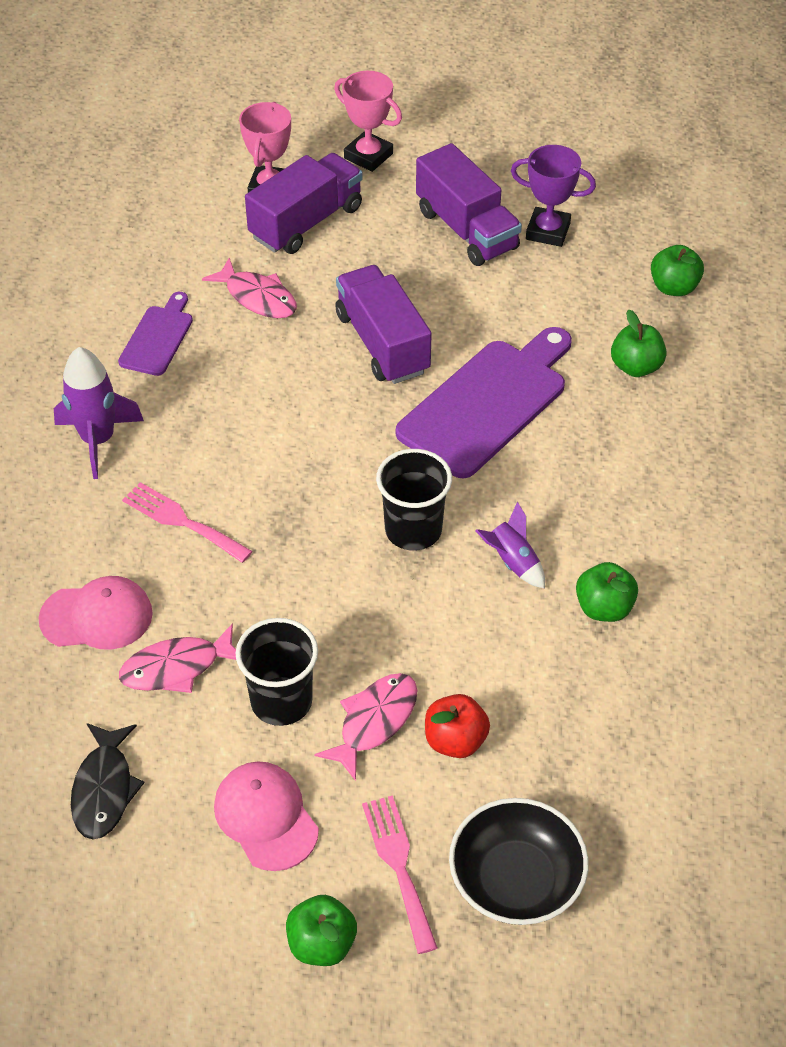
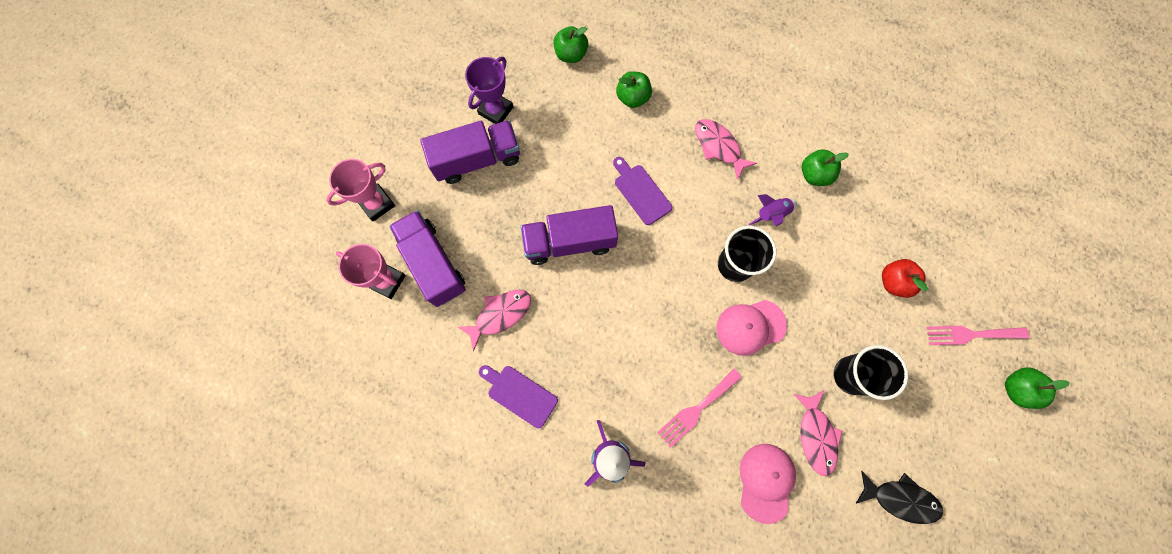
camera: 75 degrees left, 25 degrees up
(266, 817) = (931, 402): pink cap -> pink cap (750, 327)
(374, 722) = (874, 324): pink fish -> pink fish (718, 147)
(487, 403) = (640, 192): purple cutting board -> purple cutting board, size x0.53
(516, 880) = (986, 275): black bowl -> none

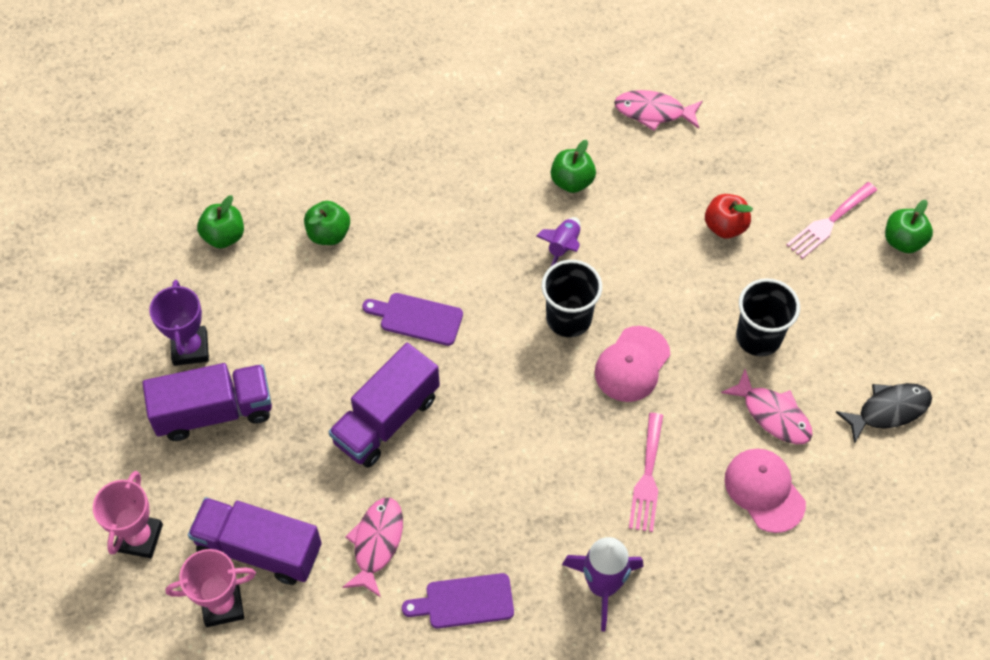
camera: 40 degrees left, 15 degrees down
(477, 160) = (214, 412): purple truck -> purple truck turned 45 degrees clockwise
(718, 147) = (458, 220): pink fish -> pink fish (653, 112)

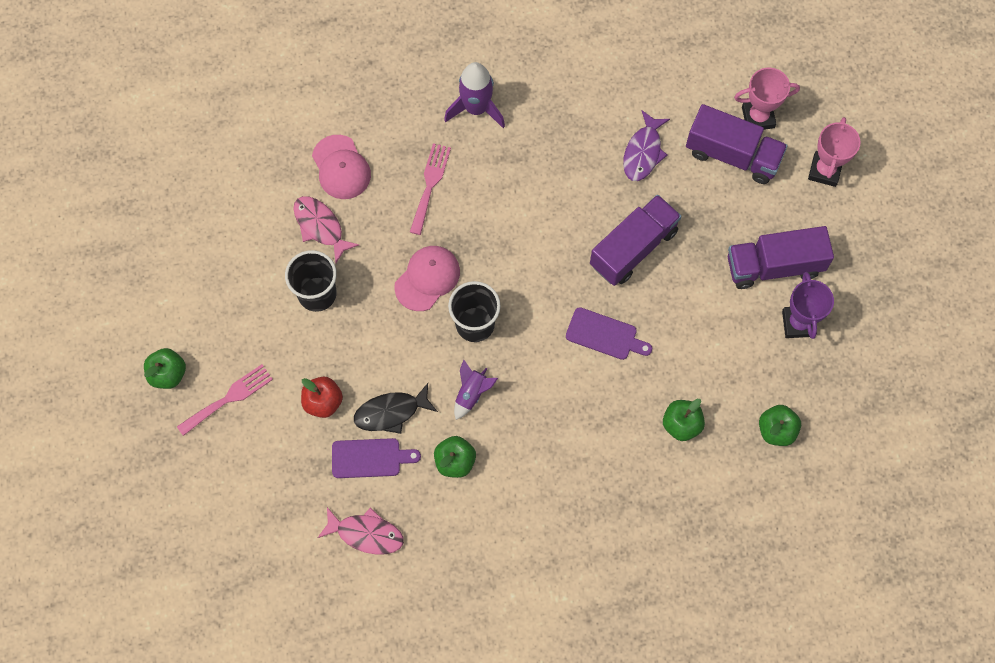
camera: 175 degrees left, 10 degrees up
(376, 543) = (643, 152): pink fish -> purple fish
(464, 602) = (579, 105): purple cutting board -> purple cutting board (370, 458)
(888, 410) = (226, 222): black fish -> black fish (391, 412)

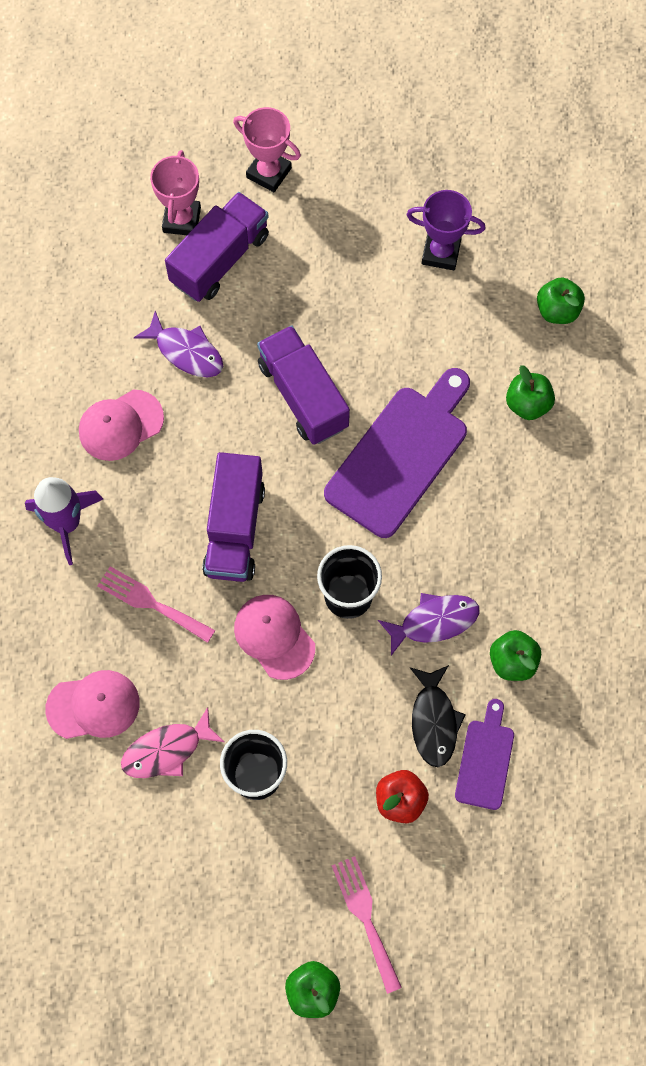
camera: 75 degrees left, 0 degrees up
(366, 533) = (577, 786): pink fish -> none
(471, 393) = (434, 621): purple rocket -> purple fish
(566, 123) = (120, 425): none -> pink cap
(605, 335) = (400, 455): purple cutting board -> purple cutting board, size x1.89
(774, 266) = (367, 256): purple truck -> purple truck (234, 529)

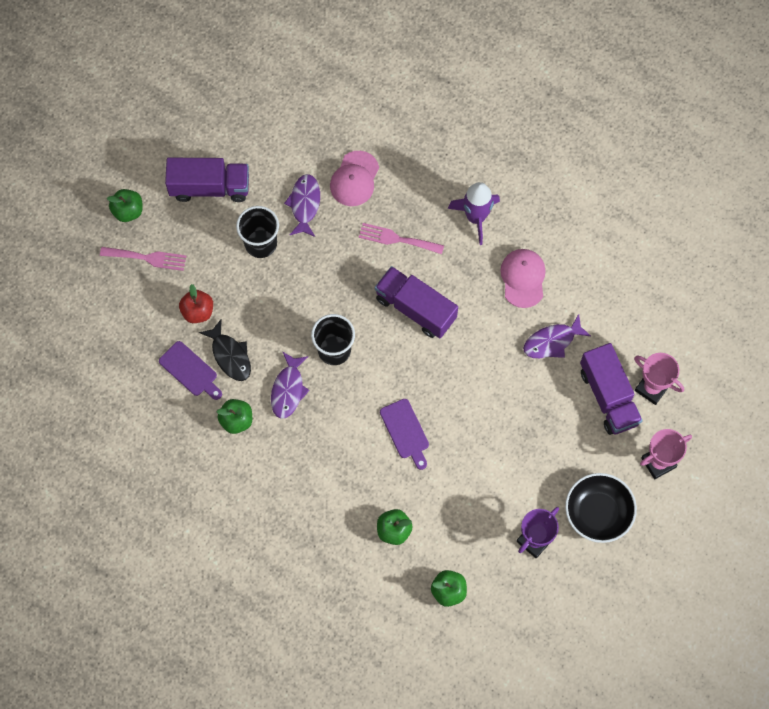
camera: 120 degrees right, 0 degrees up
(151, 603) = (397, 239): pink fork -> pink fork turned 135 degrees counterclockwise
(167, 750) = (304, 204): pink fish -> purple fish
(274, 637) = (335, 295): pink cap -> none
(303, 395) = (481, 395): purple truck -> purple truck (210, 187)
(366, 205) = (598, 513): none -> black bowl
(400, 455) = (405, 431): purple cutting board -> purple cutting board, size x0.53
(434, 721) = (230, 355): black fish -> black fish turned 150 degrees counterclockwise

